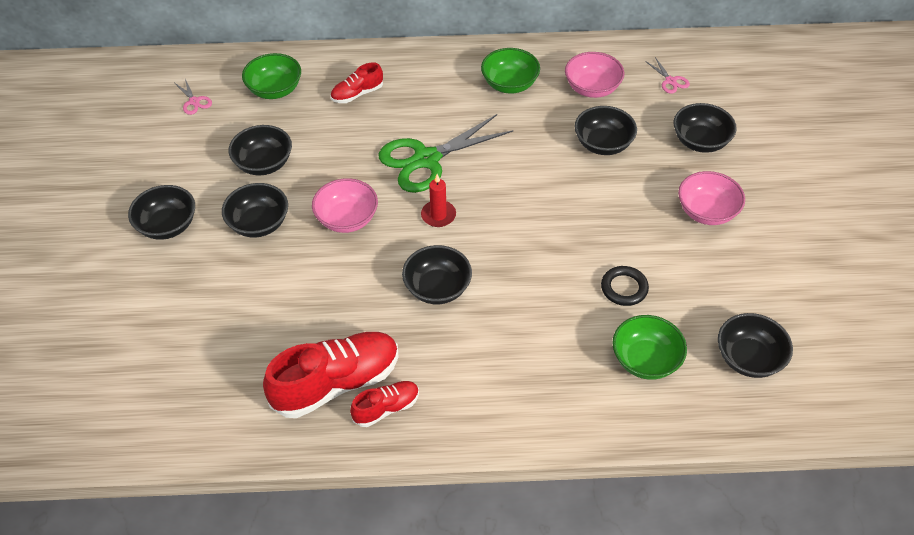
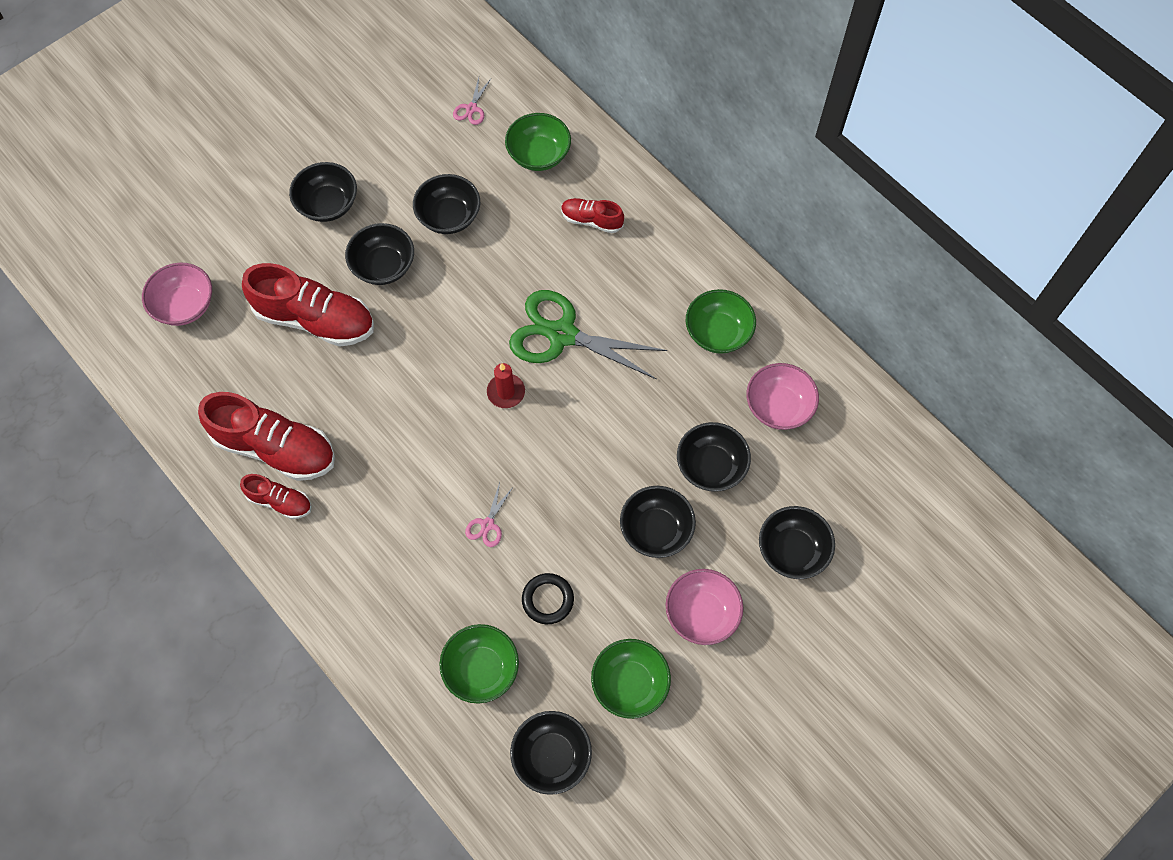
camera: 50 degrees right, 15 degrees up
(255, 291) = (315, 319): none -> red shoe
(347, 219) = (442, 326): pink bowl -> pink bowl (185, 305)
(437, 288) = (426, 450): black bowl -> black bowl (656, 530)
(670, 81) = (855, 470): pink scissors -> pink scissors (487, 524)
(727, 280) = (630, 683): none -> green bowl

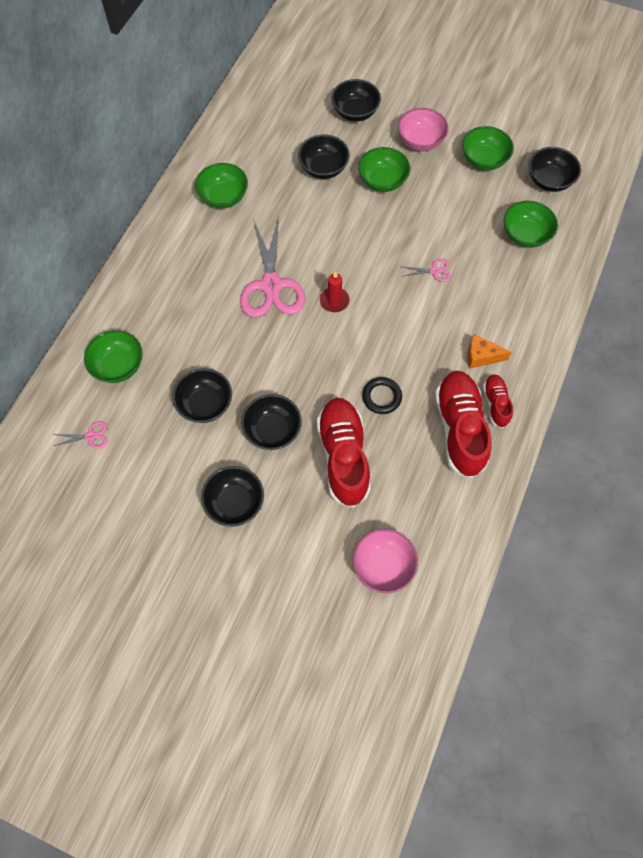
camera: 115 degrees left, 0 degrees up
(345, 517) = (481, 356): none -> orange cheese
(548, 599) = (461, 218): black ring -> black ring (381, 397)
(562, 334) = (271, 285): green scissors -> pink scissors
(591, 220) = (165, 305): red shoe -> none
(656, 530) = (382, 181): black bowl -> green bowl
(778, 406) = (262, 148): pink bowl -> none

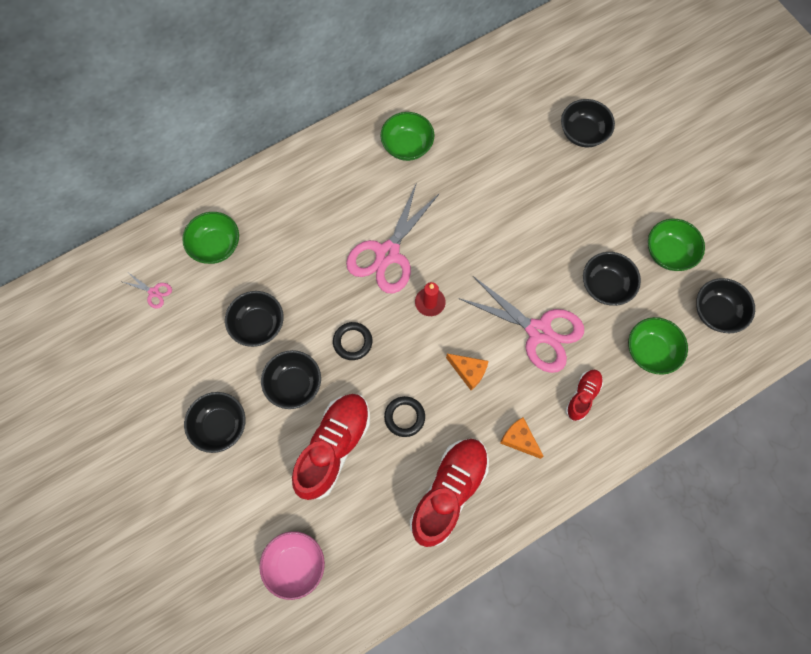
camera: 35 degrees right, 5 degrees up
(295, 368) = (352, 342): none -> black ring
(323, 168) = (513, 171): black bowl -> black bowl (605, 286)
(382, 181) = (557, 216): green bowl -> none
(404, 332) = (468, 371): none -> orange cheese
(420, 141) = (622, 198): pink bowl -> none
(434, 271) = (538, 331): pink scissors -> pink scissors, size x2.39
(495, 404) = (498, 491): red shoe -> red shoe (582, 396)

